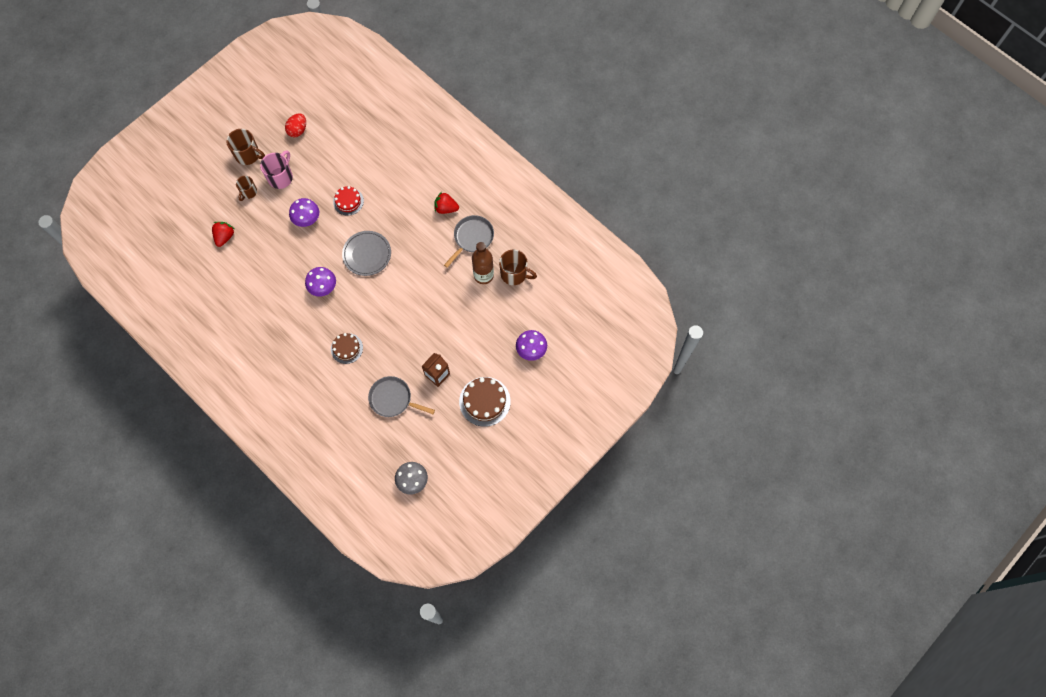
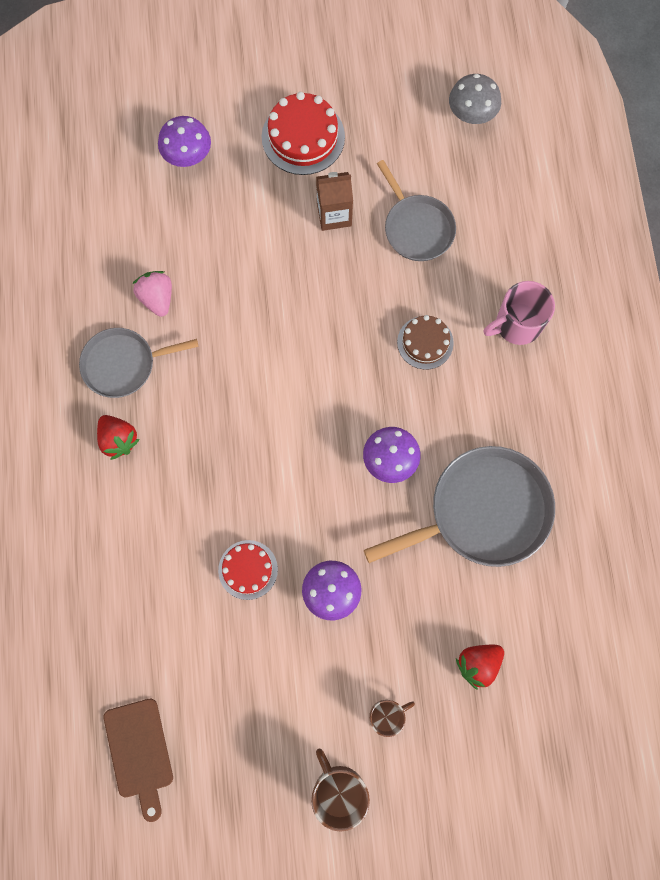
camera: 140 degrees left, 5 degrees up
(265, 296) = (483, 511): none -> grey pan
(281, 177) = (317, 701): pink mug -> pink mug (517, 324)
(298, 130) = (225, 770): red egg -> none
(336, 112) = (139, 752): none -> brown cutting board
(367, 254) = (289, 459): grey plate -> none
(483, 275) = (157, 298): brown bottle -> pink strawberry
(484, 401) = (303, 137): brown cake -> red cake
(514, 274) = (115, 267): brown mug -> none

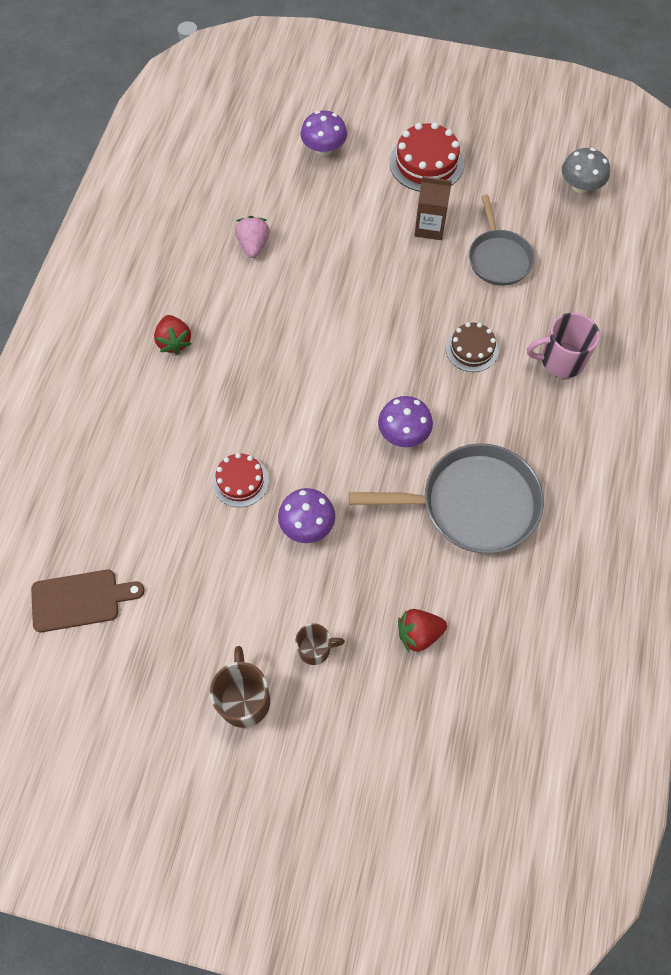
camera: 20 degrees right, 10 degrees down
(123, 364) = (203, 286): grey pan -> none
(139, 752) = (80, 600): brown cutting board -> brown cutting board turned 105 degrees counterclockwise

